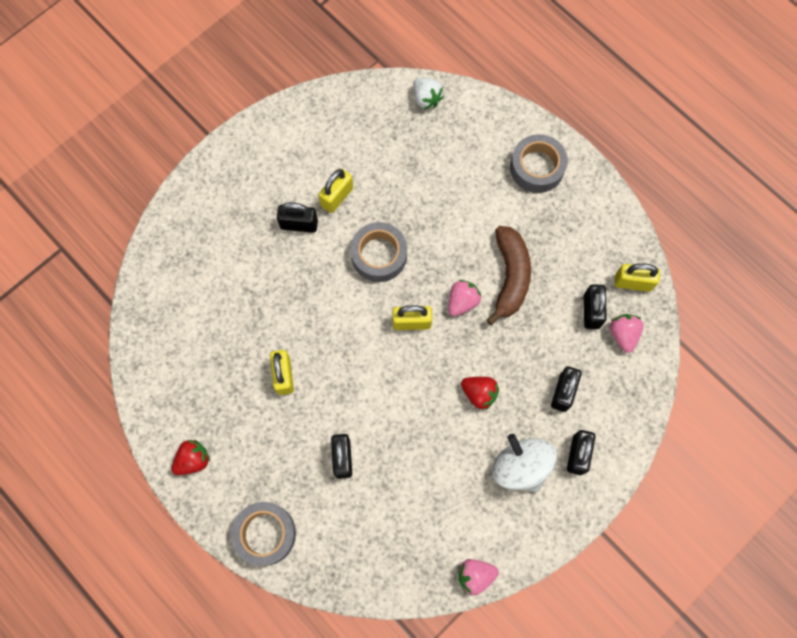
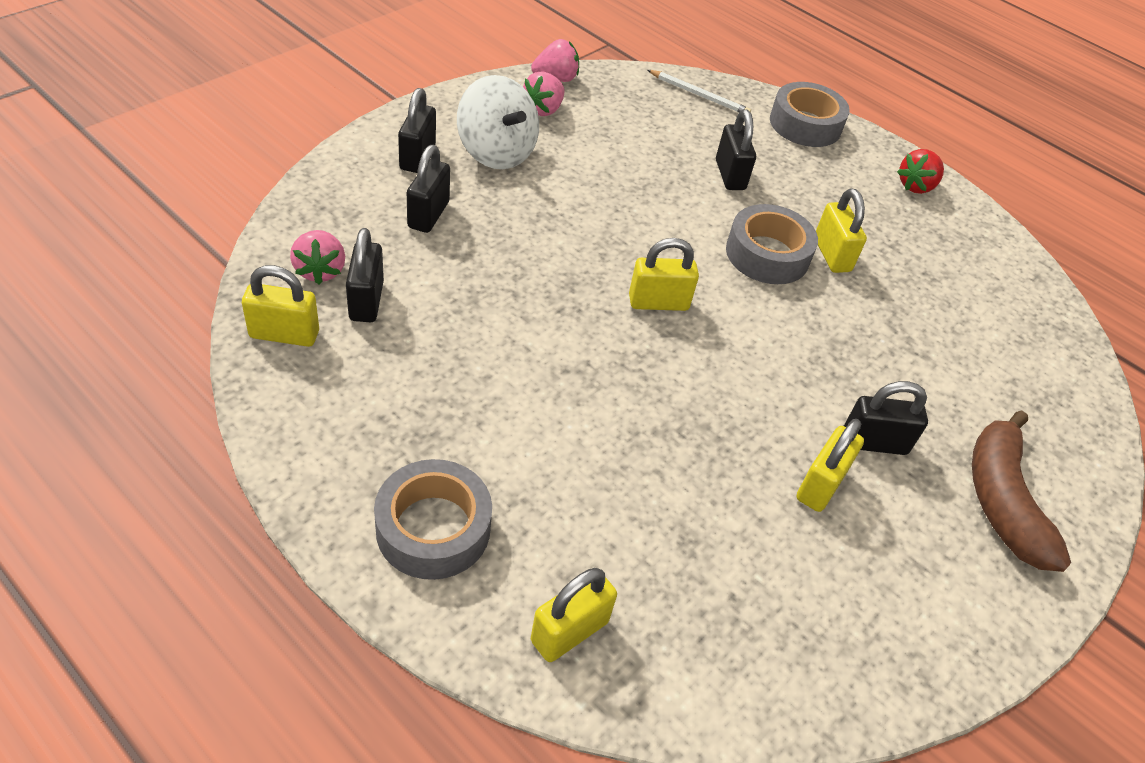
camera: 170 degrees right, 25 degrees down
(351, 566) = (699, 95): none -> white pencil
(379, 255) = (725, 391): grey tape -> grey tape (767, 254)
(426, 99) = (676, 685): white strawberry -> none
(462, 301) = (580, 323): pink strawberry -> pink strawberry (543, 109)
(472, 120) = (569, 631): none -> yellow padlock
(479, 393) = (551, 221): red strawberry -> none
(510, 277) = (499, 352): brown banana -> brown banana (1001, 500)

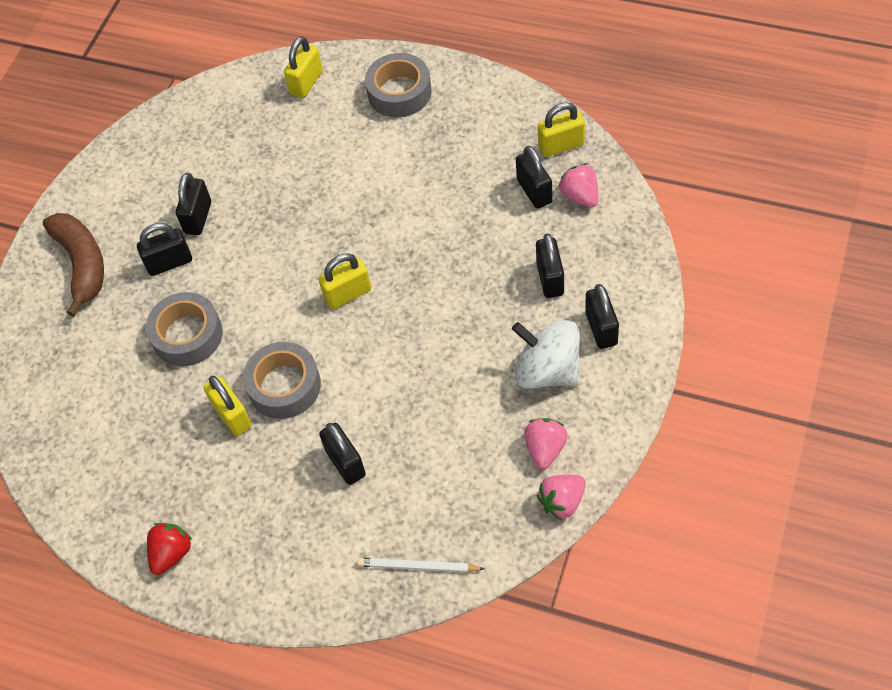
camera: 170 degrees right, 10 degrees up
(805, 124) = (299, 586): grey tape -> grey tape (187, 335)
(820, 485) = (198, 218): yellow padlock -> black padlock

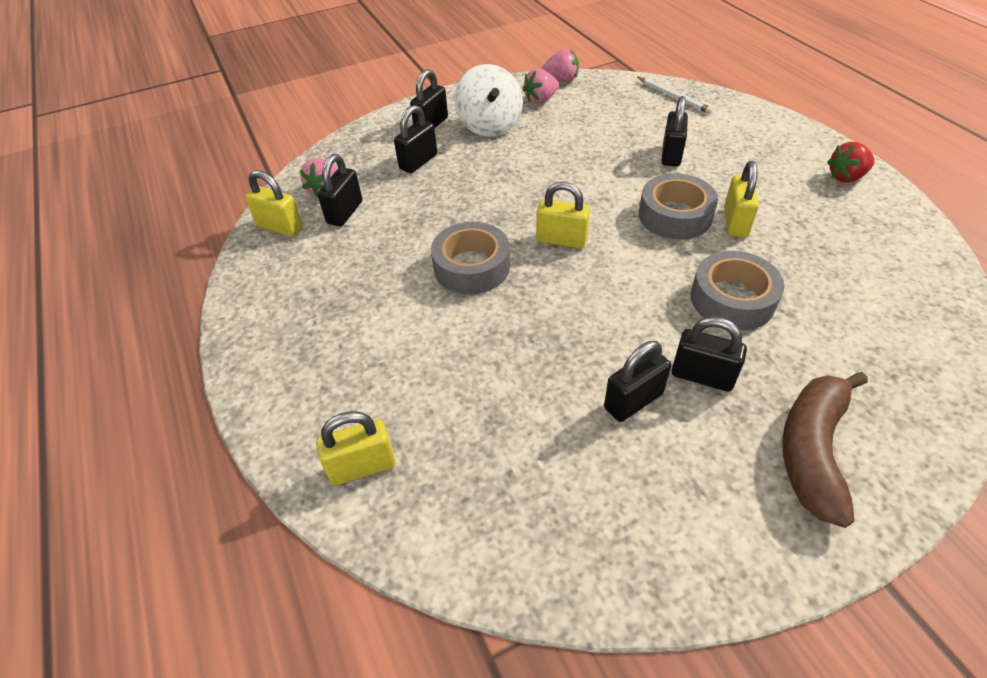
camera: 140 degrees left, 10 degrees down
(399, 92) = (305, 370): grey tape -> grey tape (471, 267)

